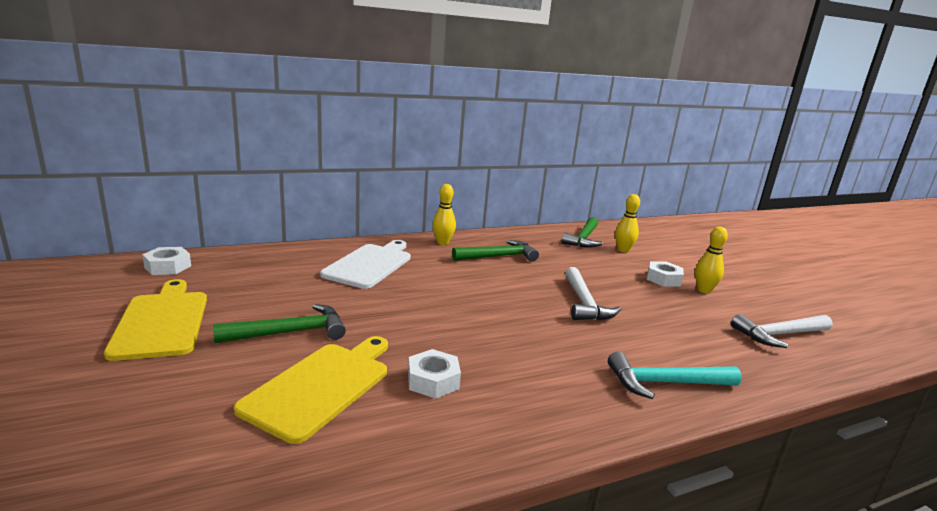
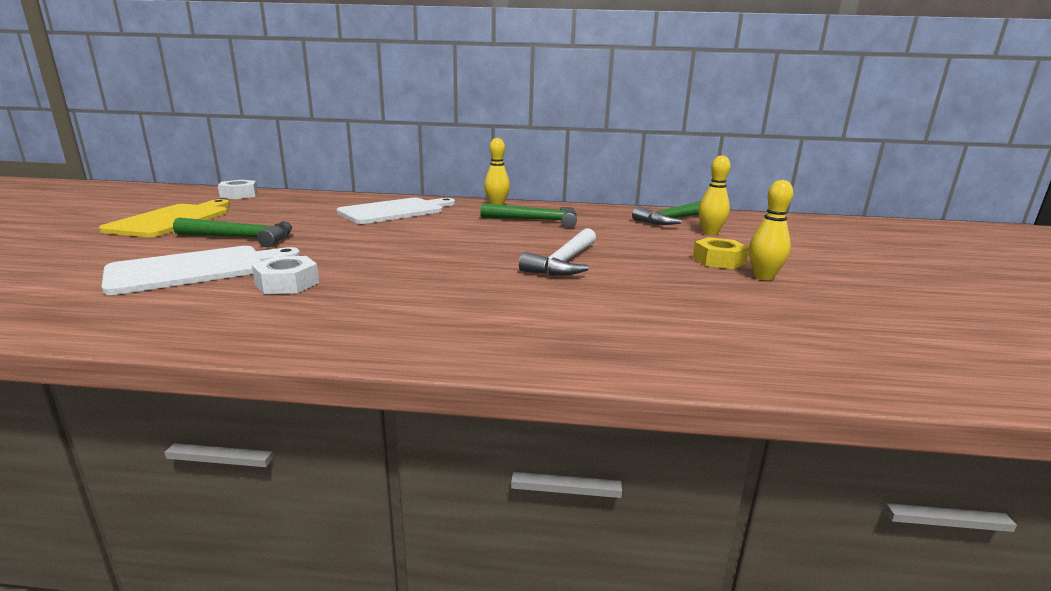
camera: 30 degrees right, 0 degrees up
(321, 386) = (195, 269): yellow cutting board -> white cutting board
(663, 279) = (718, 260): white nut -> yellow nut
(665, 383) = (528, 335): turquoise hammer -> none
(779, 335) = (806, 332): white hammer -> none

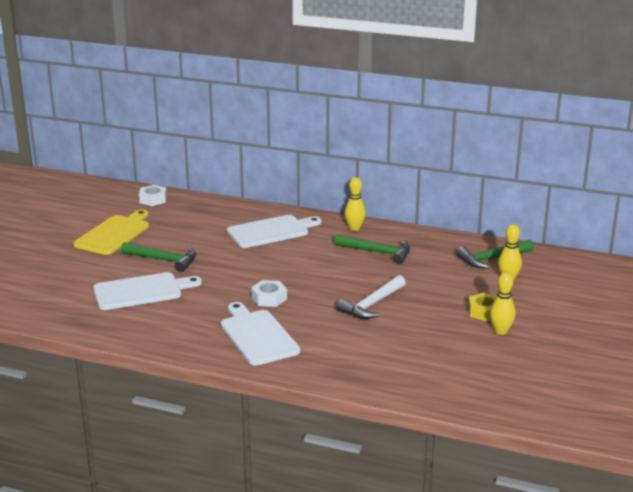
camera: 15 degrees right, 5 degrees up
(287, 283) = (195, 309): white nut -> white nut (269, 298)
(402, 308) = (258, 335): none -> white cutting board

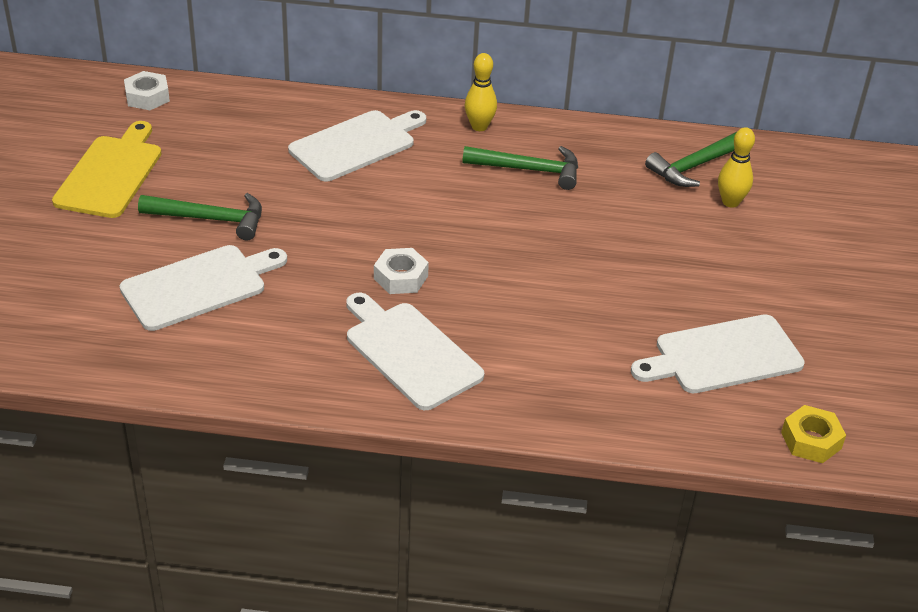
camera: 15 degrees left, 15 degrees up
(372, 305) = (556, 272): white hammer -> none
(466, 358) = (722, 356): none -> white cutting board
(484, 312) = (718, 267): yellow nut -> yellow nut (811, 440)
(500, 331) = (752, 300): yellow bowling pin -> none

